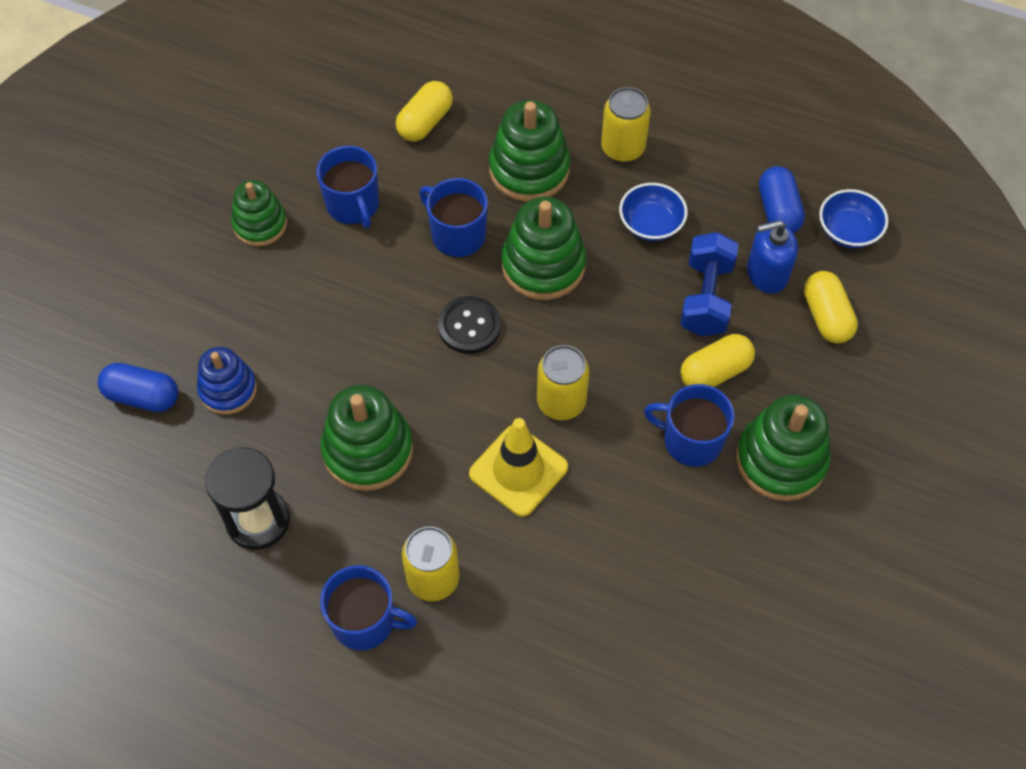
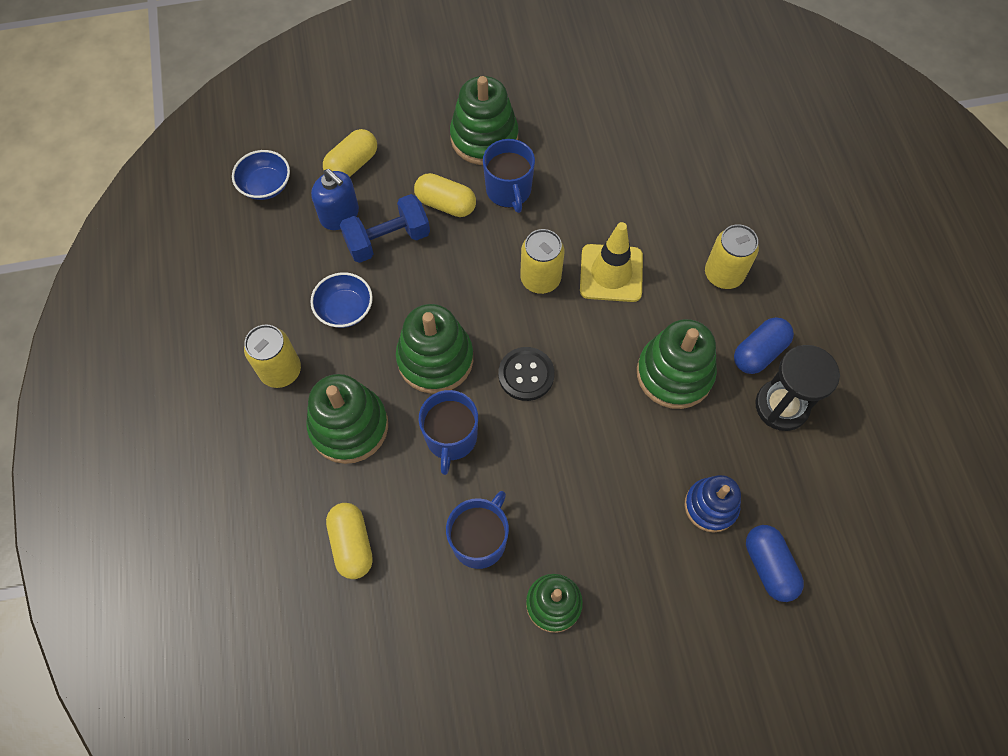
camera: 125 degrees left, 5 degrees up
(365, 621) = (783, 294): blue mug -> none
(425, 122) = (352, 544): yellow capsule -> yellow capsule turned 75 degrees clockwise
(778, 211) = (276, 235): blue capsule -> blue capsule (759, 352)

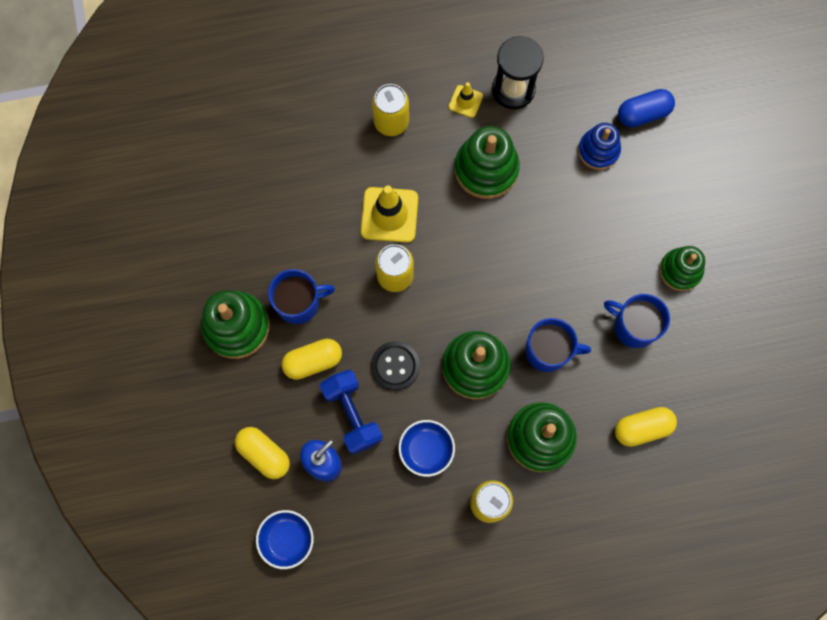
camera: 90 degrees left, 10 degrees up
(446, 204) = (313, 361): yellow capsule -> yellow capsule turned 45 degrees clockwise
(526, 375) = (489, 289): black button -> black button (395, 366)
(759, 352) = (465, 101): blue capsule -> yellow traffic cone

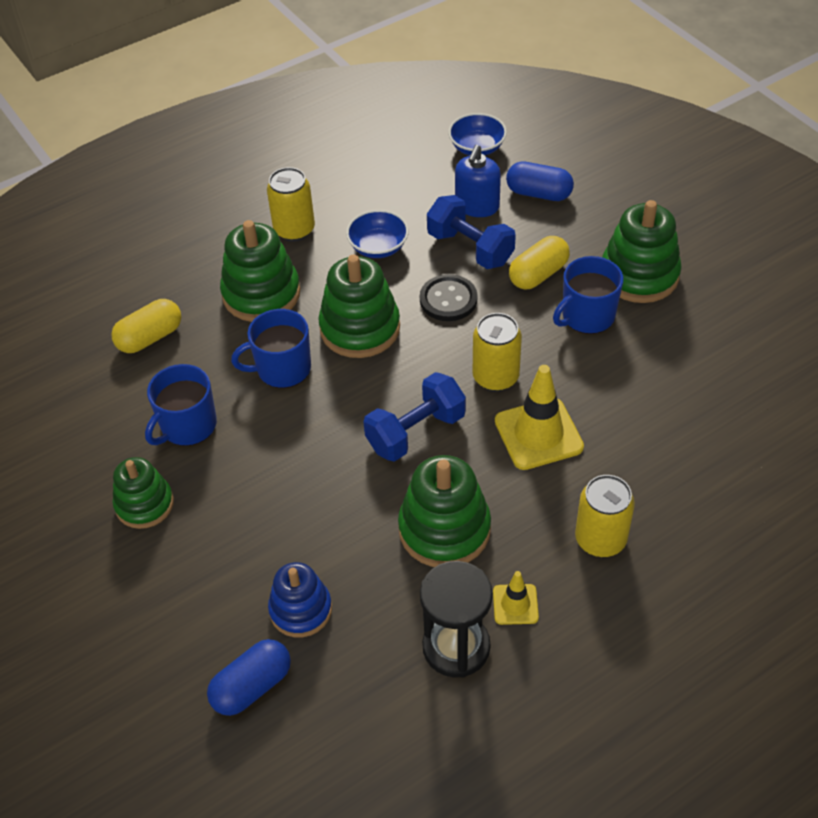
camera: 160 degrees right, 25 degrees down
(264, 454) = (539, 193): yellow capsule -> blue capsule
(473, 252) = (415, 432): none -> blue dumbbell
(634, 326) = (187, 426): blue mug -> blue mug turned 120 degrees clockwise

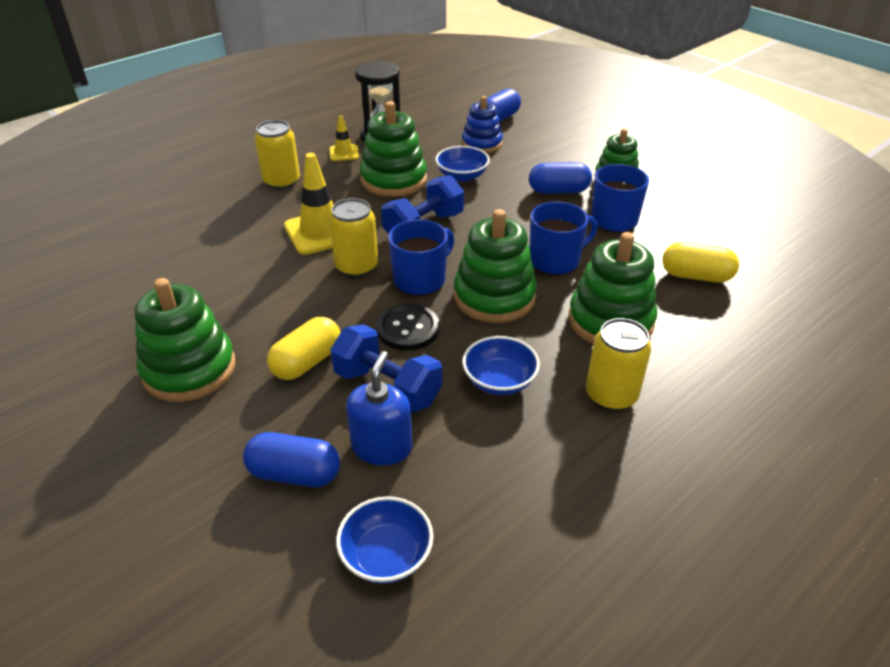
camera: 170 degrees right, 10 degrees down
(150, 337) = (696, 276): yellow capsule -> yellow capsule turned 60 degrees clockwise
(231, 484) = (558, 191): none -> blue capsule
(349, 529) = (462, 176): none -> blue bowl
(587, 316) = (260, 323): blue mug -> blue mug (420, 280)

